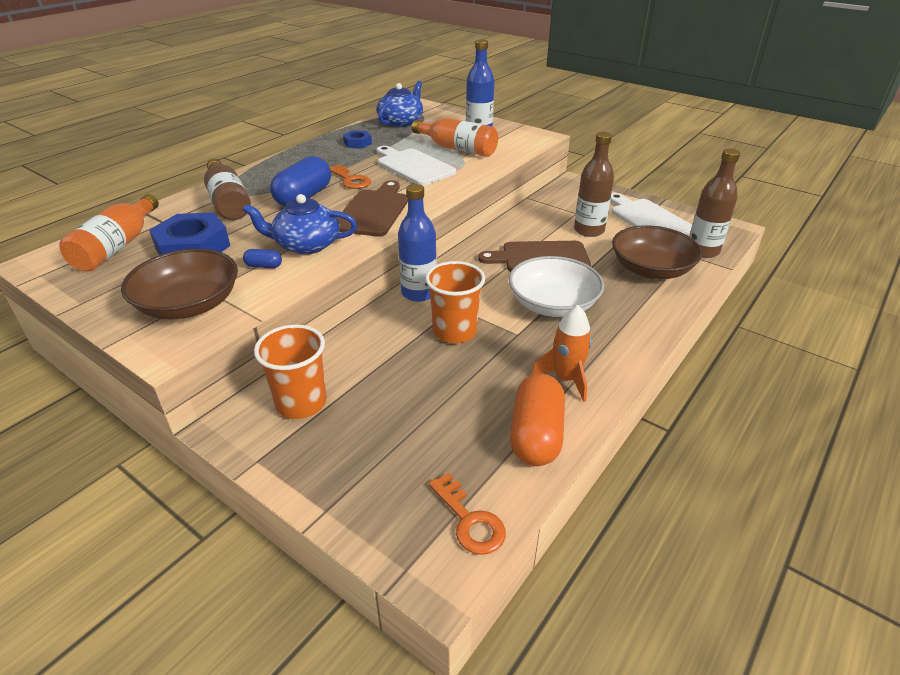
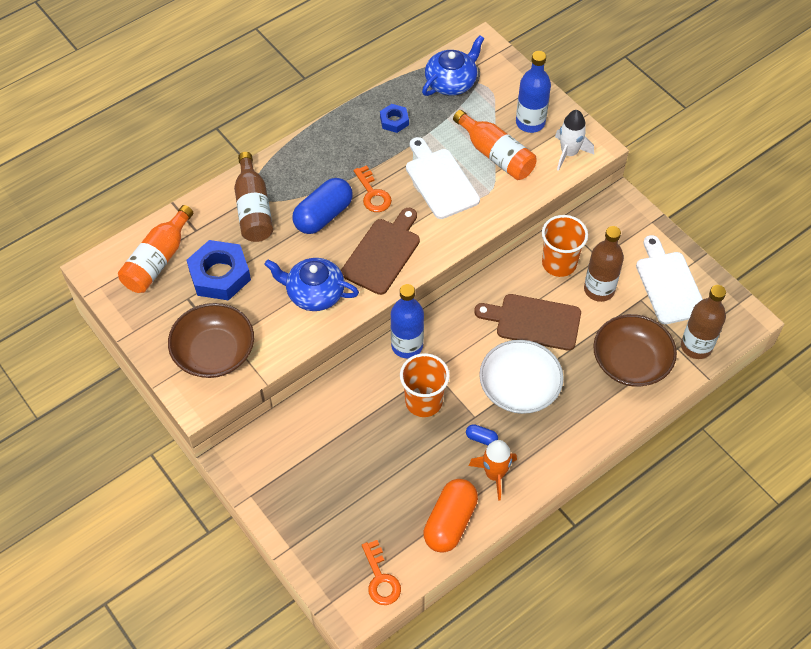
camera: 15 degrees right, 20 degrees up
(264, 266) = (275, 315): blue capsule -> blue capsule (481, 438)
(301, 403) = (288, 450): orange cup -> orange cup (559, 263)
(521, 141) = (569, 153): none -> white rocket

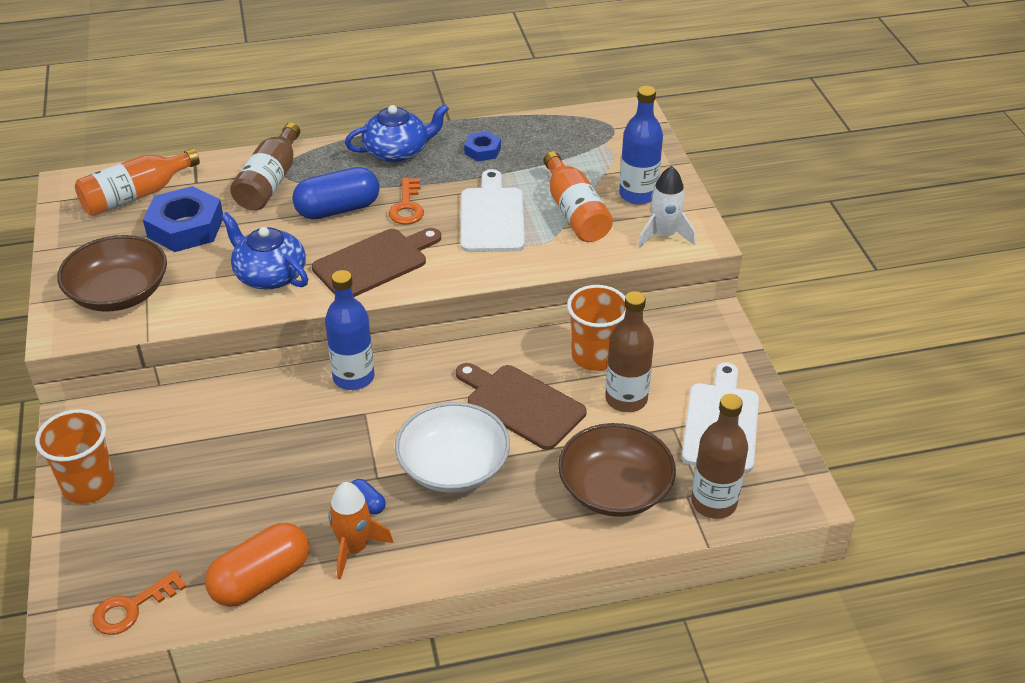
camera: 25 degrees right, 15 degrees down
(380, 578) = (132, 607): orange key -> orange key turned 45 degrees clockwise
(423, 401) = (329, 439): orange cup -> orange cup (89, 485)
(451, 82) = (573, 135): blue teapot -> blue teapot (397, 151)

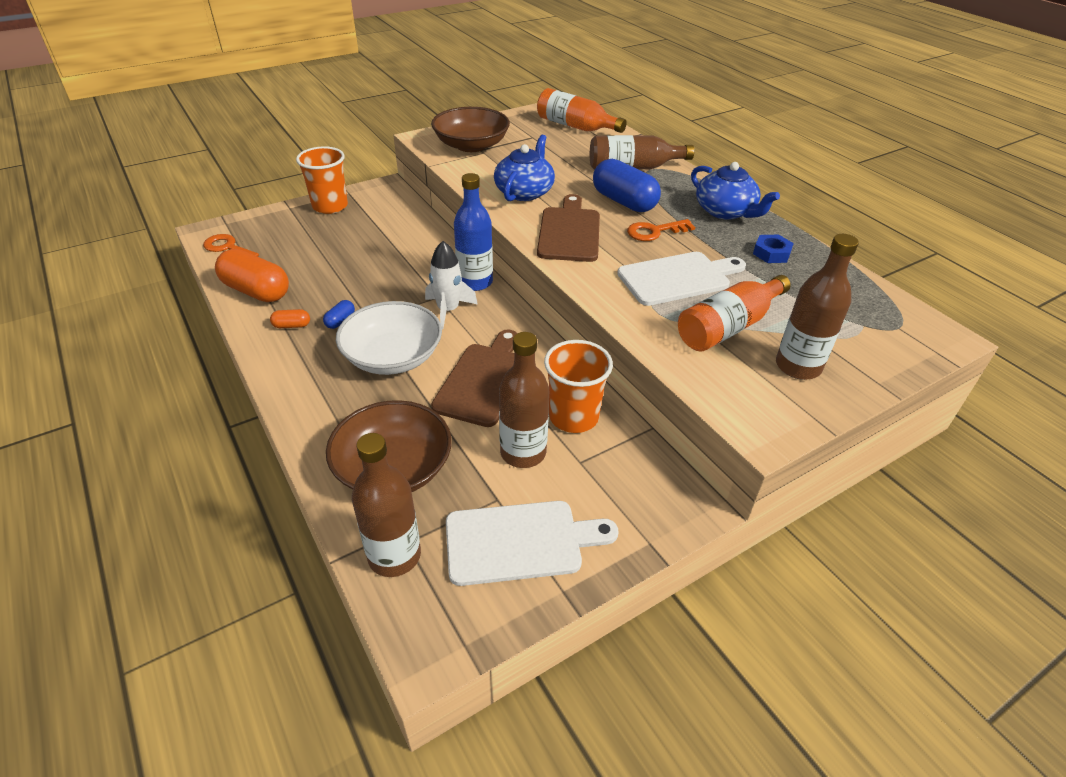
camera: 70 degrees right, 0 degrees up
(185, 227) = (555, 150): blue nut -> none
(354, 548) = (292, 325): orange rocket -> orange capsule
(374, 262) = (569, 232): brown cutting board -> brown cutting board turned 120 degrees counterclockwise
(638, 195) = (798, 366): blue bottle -> brown bottle
(664, 235) = (743, 400): white rocket -> white rocket (448, 310)

